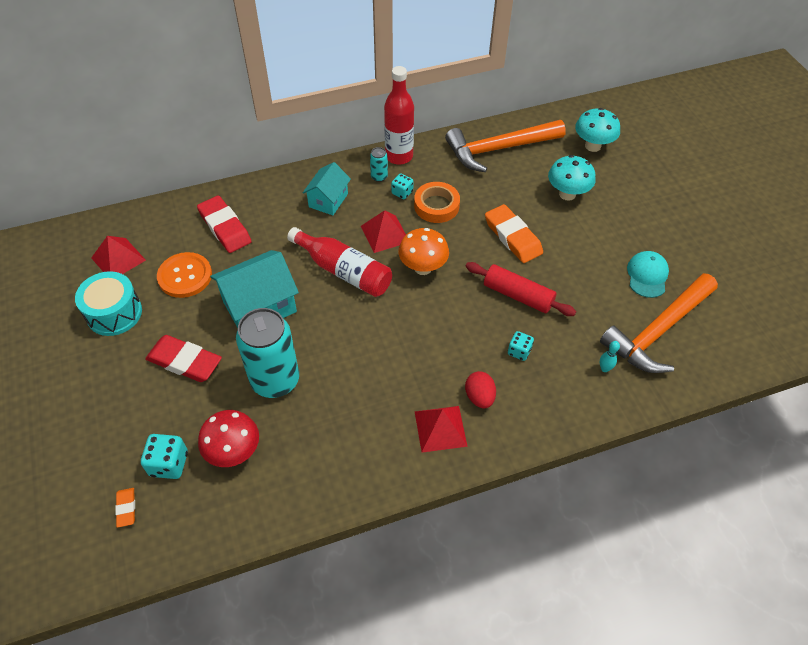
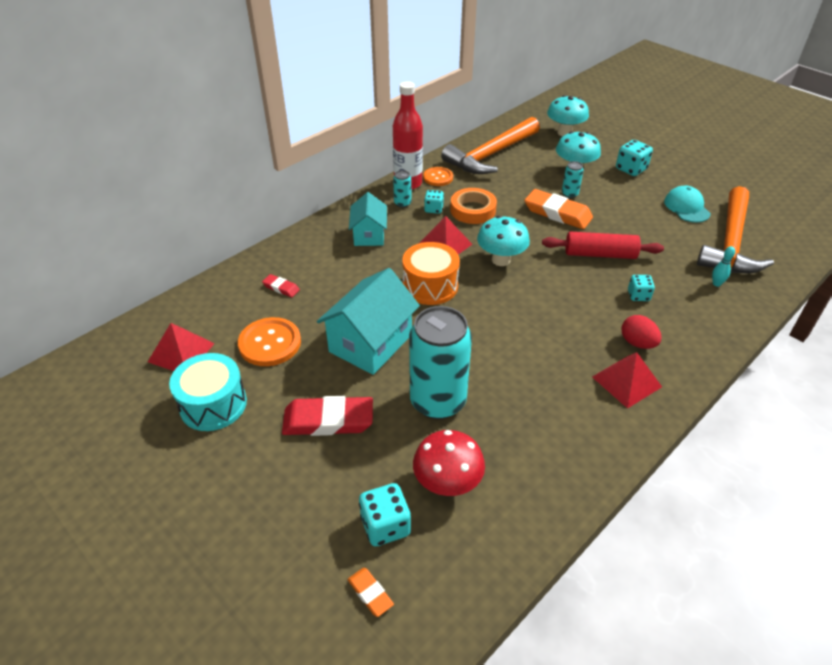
camera: 25 degrees left, 10 degrees down
(225, 227) = (281, 288): red eraser -> red eraser, size x0.49
(344, 271) = (430, 286): red bottle -> orange drum
(423, 268) = (501, 260): orange mushroom -> turquoise mushroom
(430, 159) = (438, 177): none -> orange button
(541, 219) = (569, 194): none -> turquoise can
(626, 212) = (631, 169): none -> turquoise dice

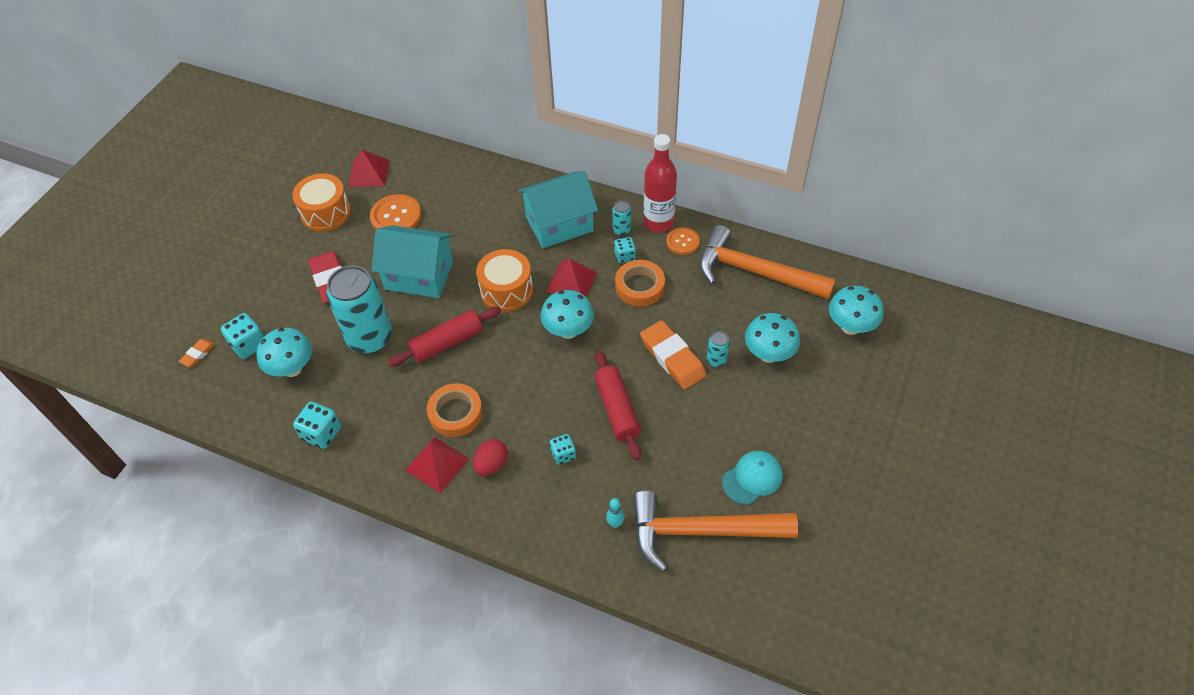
camera: 70 degrees right, 10 degrees up
(213, 404) = (326, 213): turquoise drum -> orange drum
(281, 288) = (461, 196): red eraser -> none
(369, 235) = (559, 224): turquoise house -> turquoise house, size x1.60
(447, 484) = (292, 368): red mushroom -> turquoise mushroom
(475, 341) = (447, 343): none -> red rolling pin
(557, 213) = (672, 358): orange eraser -> orange eraser turned 45 degrees counterclockwise
(568, 354) = (455, 413): none -> orange tape
(631, 169) = (806, 409): turquoise dice -> turquoise dice (322, 433)

